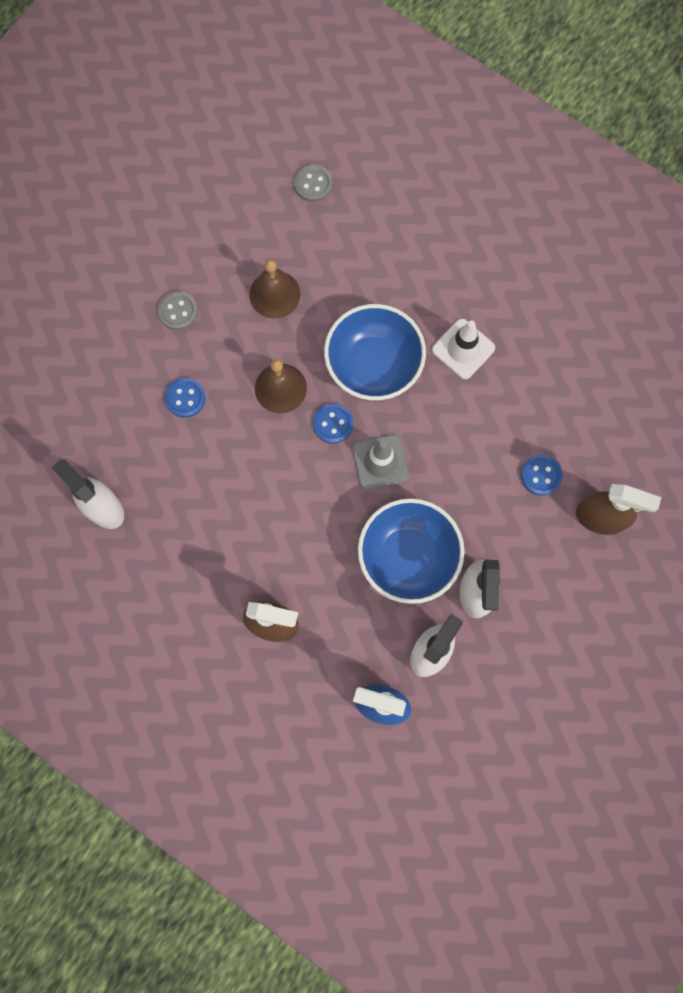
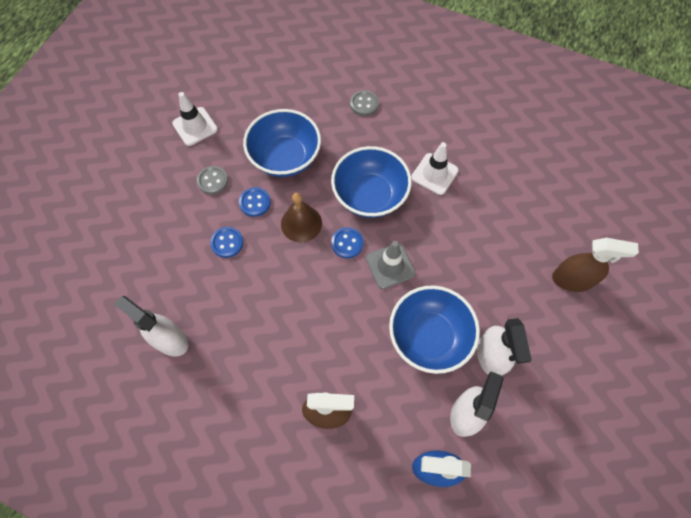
camera: 10 degrees left, 10 degrees down
(164, 230) = (195, 126): none -> white traffic cone
(274, 294) = (285, 158): brown bell -> blue bowl
(313, 184) = (300, 81): grey button -> grey button (364, 104)
(541, 475) = (517, 255): blue button -> blue button (255, 202)

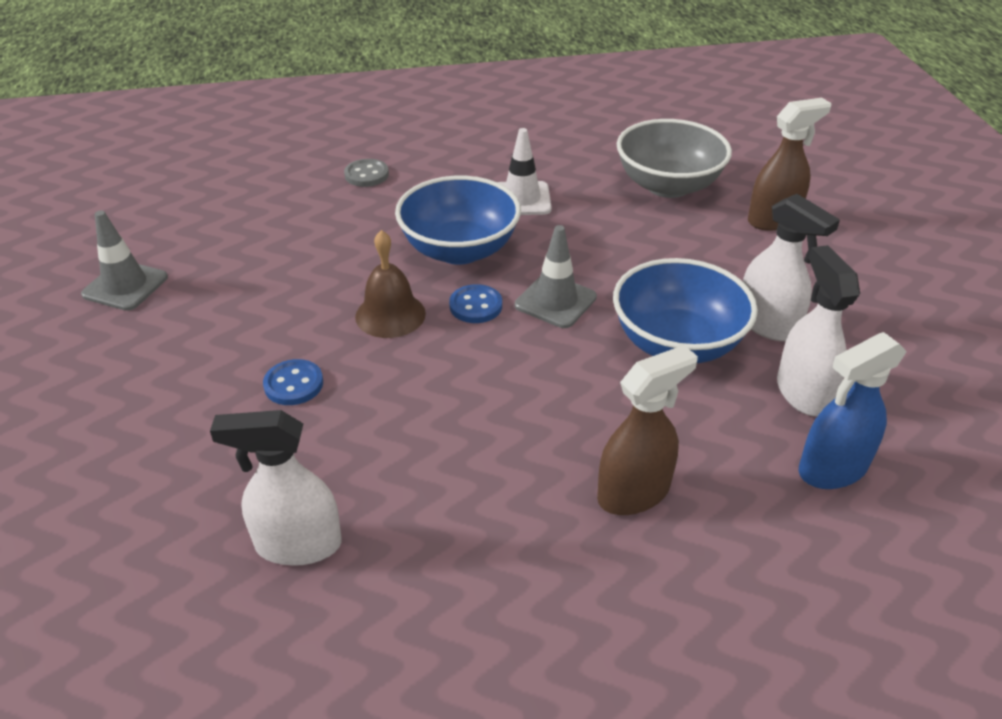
camera: 35 degrees left, 25 degrees down
(195, 126) = (125, 286): white traffic cone -> grey traffic cone
(212, 181) = (207, 329): grey button -> none
(255, 202) = (298, 324): blue button -> none
(285, 158) = (302, 262): blue bowl -> none
(531, 212) = (668, 186): none -> grey bowl

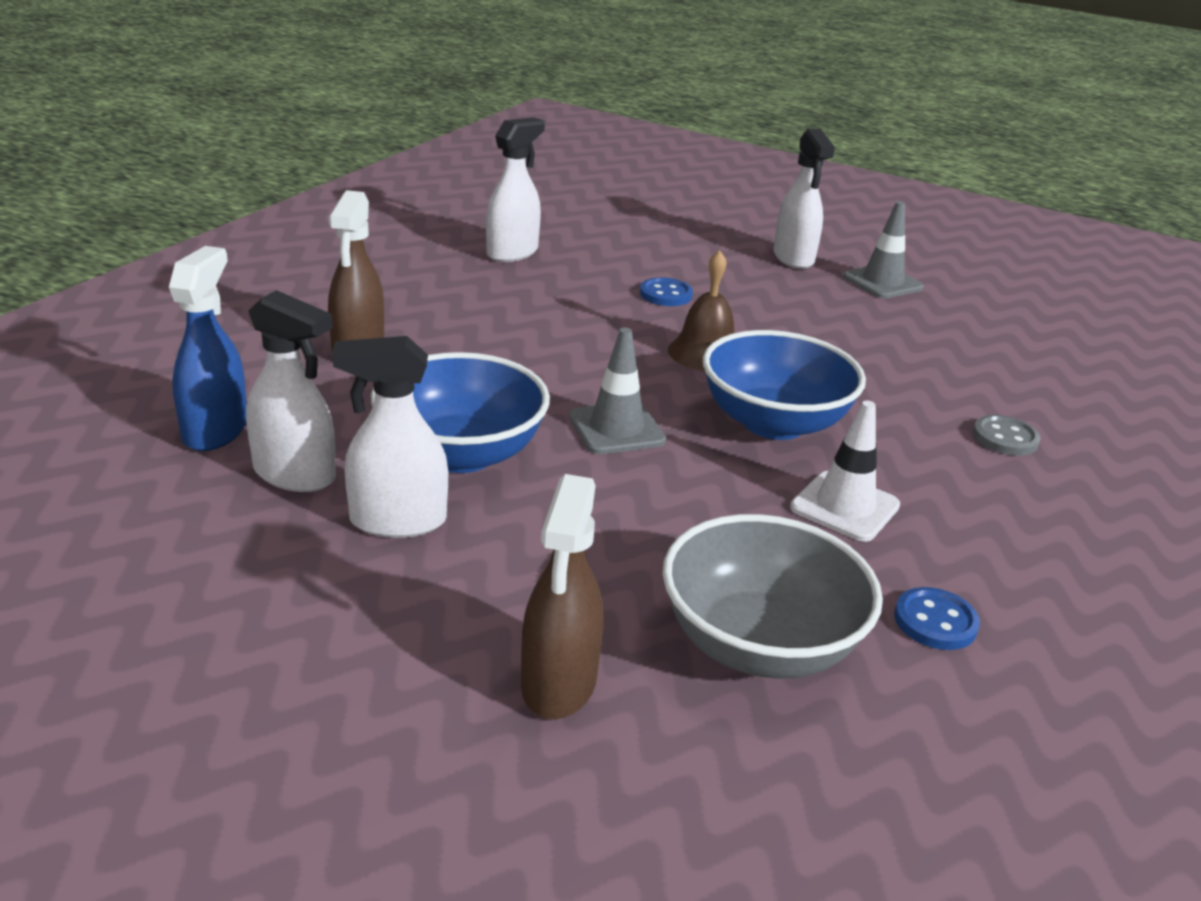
camera: 125 degrees right, 10 degrees down
(107, 351) = (793, 258): none -> white spray bottle
(476, 306) = (665, 391): blue button -> blue button (935, 621)

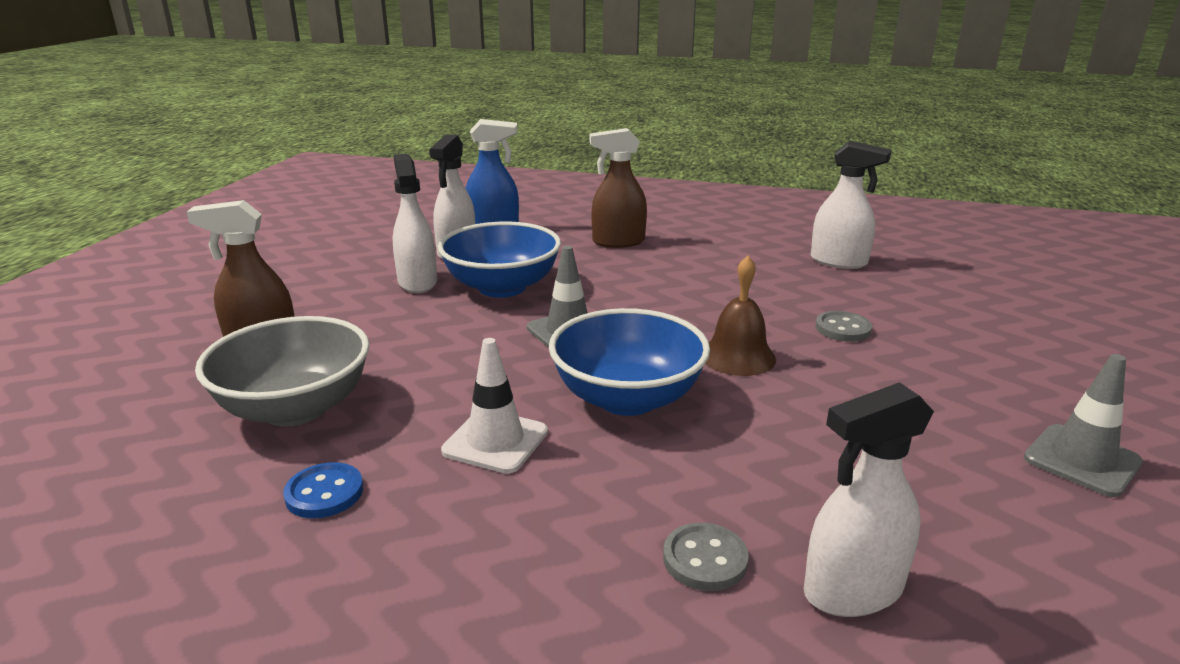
camera: 80 degrees right, 5 degrees down
(665, 294) = (843, 329): blue button -> grey button
(793, 258) = (1054, 392): white spray bottle -> white spray bottle (852, 590)

